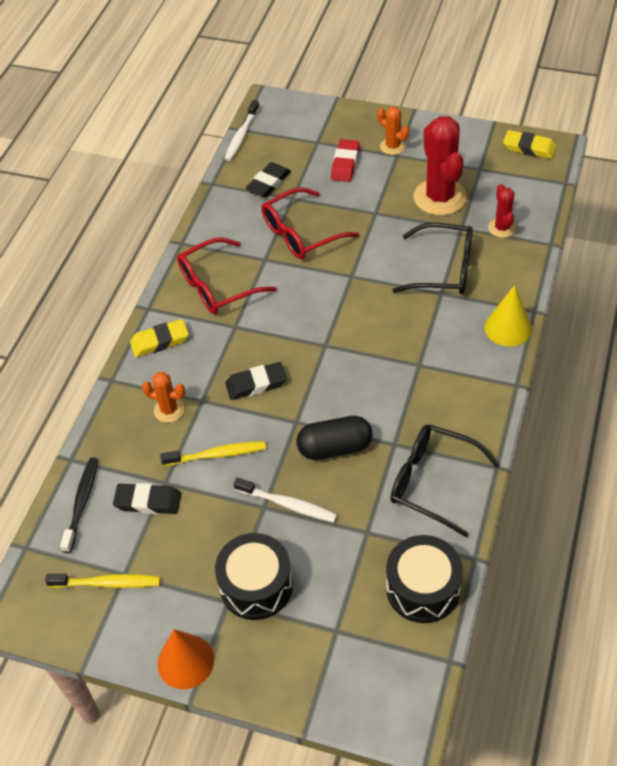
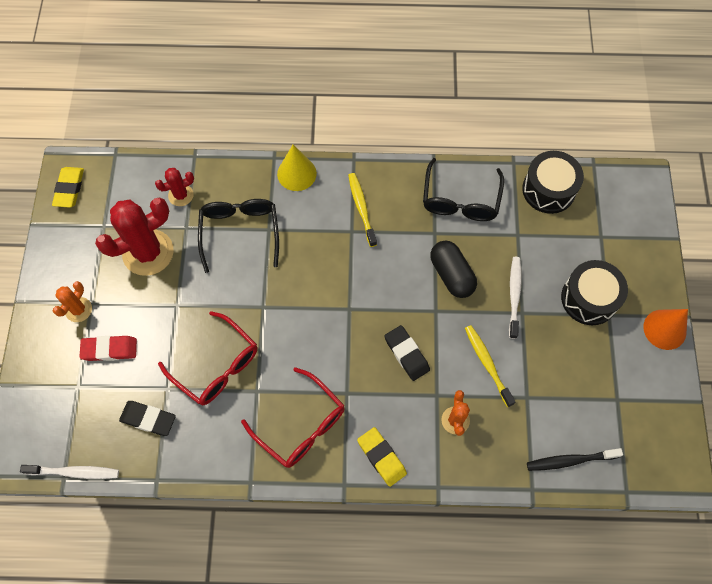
camera: 110 degrees left, 15 degrees up
(107, 583) = (630, 410): yellow toothbrush -> yellow toothbrush (361, 208)
(148, 501) = (549, 405): black eraser -> none

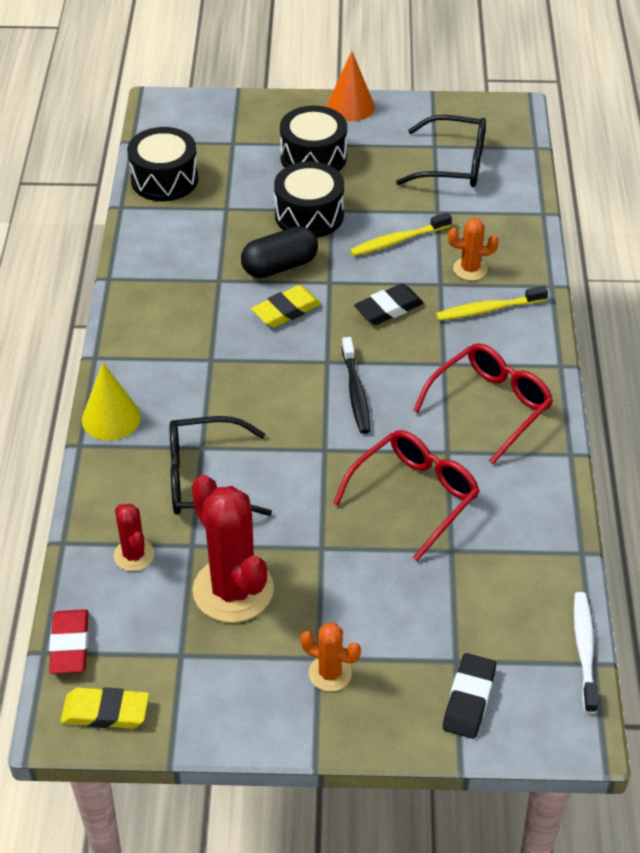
camera: 90 degrees left, 20 degrees down
(109, 349) = (395, 625): red eraser -> red eraser (70, 645)
(148, 419) = (497, 568): black eraser -> black eraser (468, 699)
(361, 208) = (176, 349): yellow toothbrush -> yellow toothbrush (488, 309)
(381, 457) = (522, 332): yellow eraser -> yellow eraser (286, 311)
(460, 200) = (172, 255): black glasses -> black glasses (453, 164)
(514, 296) = (309, 215): white toothbrush -> black drum
(570, 460) = (507, 184): black toothbrush -> black toothbrush (356, 392)

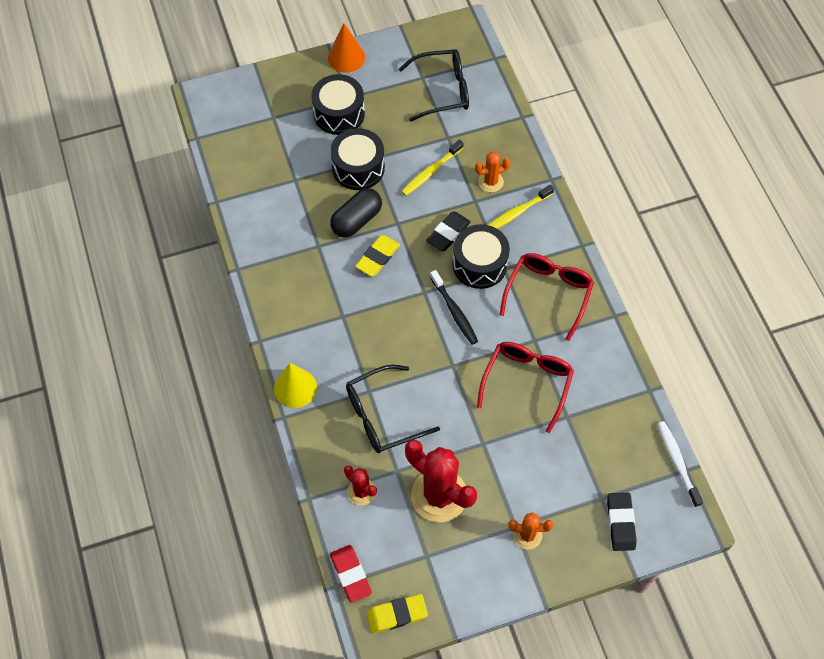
camera: 20 degrees left, 15 degrees up
(164, 179) = (237, 166): black drum -> black drum (479, 264)

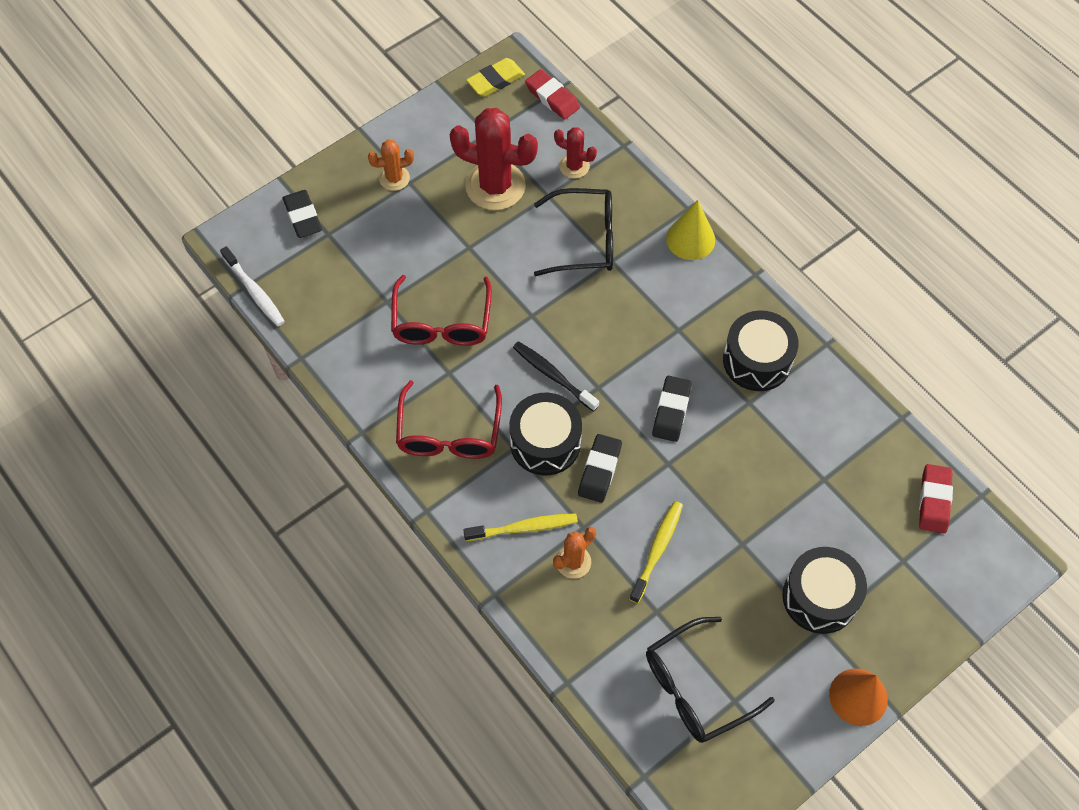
camera: 160 degrees right, 0 degrees up
(230, 144) = (934, 500): none -> red eraser
(356, 220) = (719, 450): black capsule -> none
(358, 168) = (753, 523): black drum -> black drum (757, 360)
(378, 257) = (671, 411): yellow eraser -> black eraser
(382, 416) = (585, 240): black glasses -> black glasses turned 45 degrees clockwise
(516, 213) = (523, 528): yellow toothbrush -> yellow toothbrush turned 45 degrees clockwise

